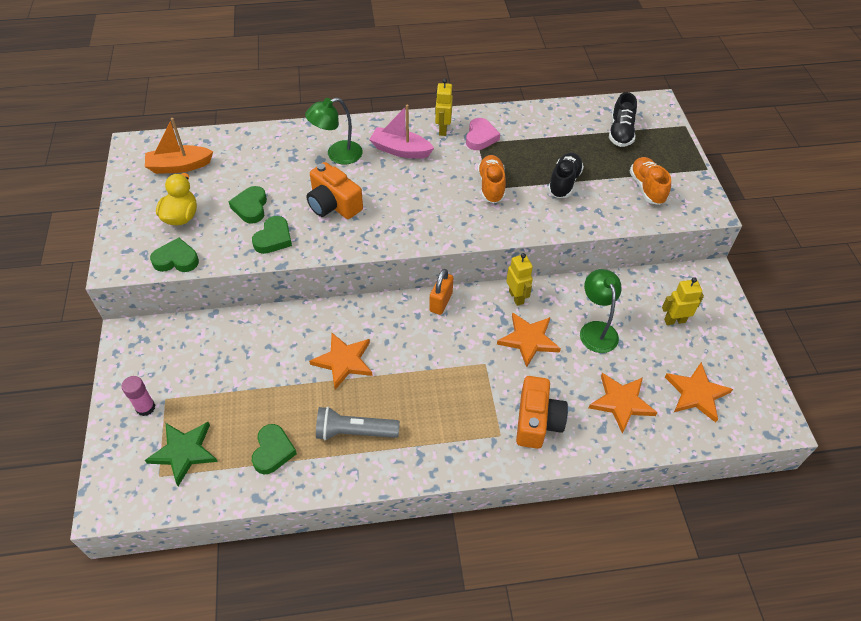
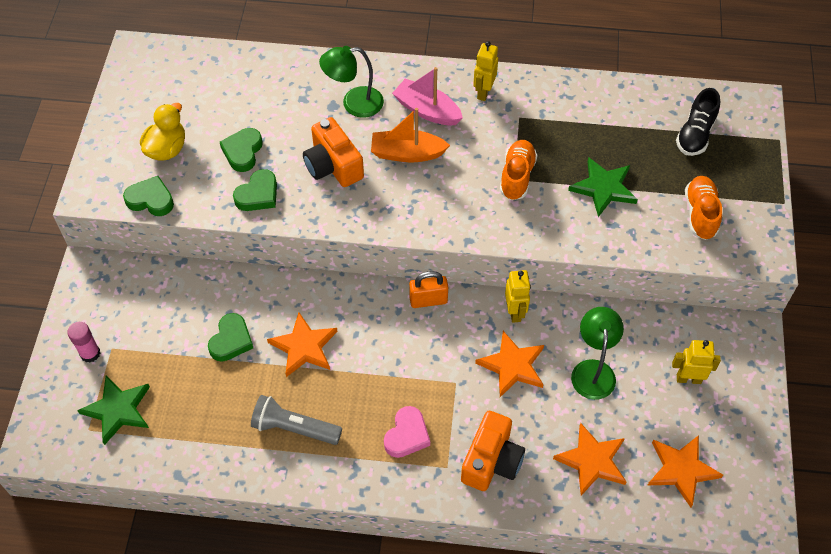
camera: 15 degrees right, 5 degrees up
(179, 166) = (178, 86): orange boat -> orange boat (407, 153)
(273, 451) = (206, 430): green heart -> green heart (231, 340)
(441, 302) = (428, 300): orange padlock -> orange padlock turned 45 degrees clockwise
(480, 137) = (525, 110): pink heart -> pink heart (407, 435)
(564, 183) = (603, 188): black shoe -> green star

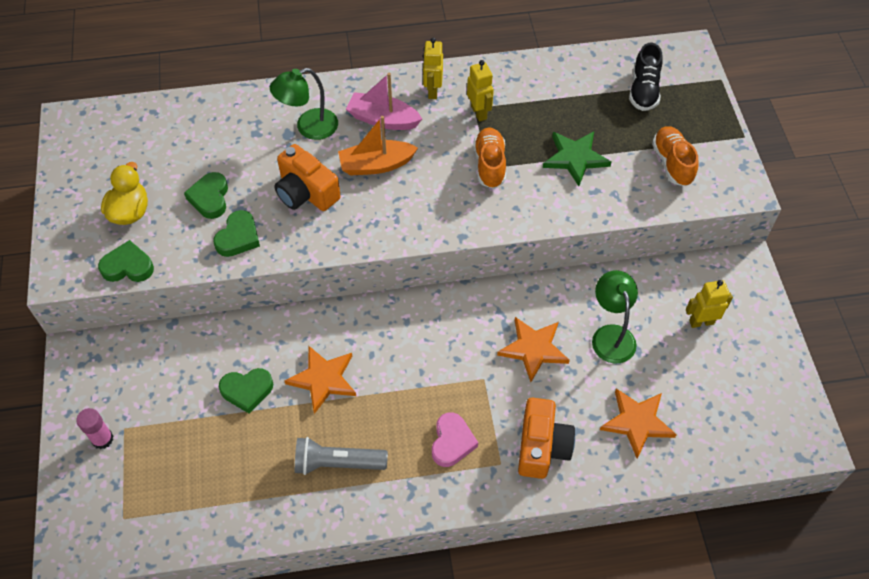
camera: 15 degrees left, 0 degrees up
(118, 410) = (149, 490): green star -> none
(231, 340) = (247, 390): green heart -> green heart turned 75 degrees clockwise
(428, 300) = (433, 304): orange padlock -> none
(515, 312) = (520, 297): yellow robot -> yellow robot (479, 112)
(681, 470) = (722, 410): orange star -> none

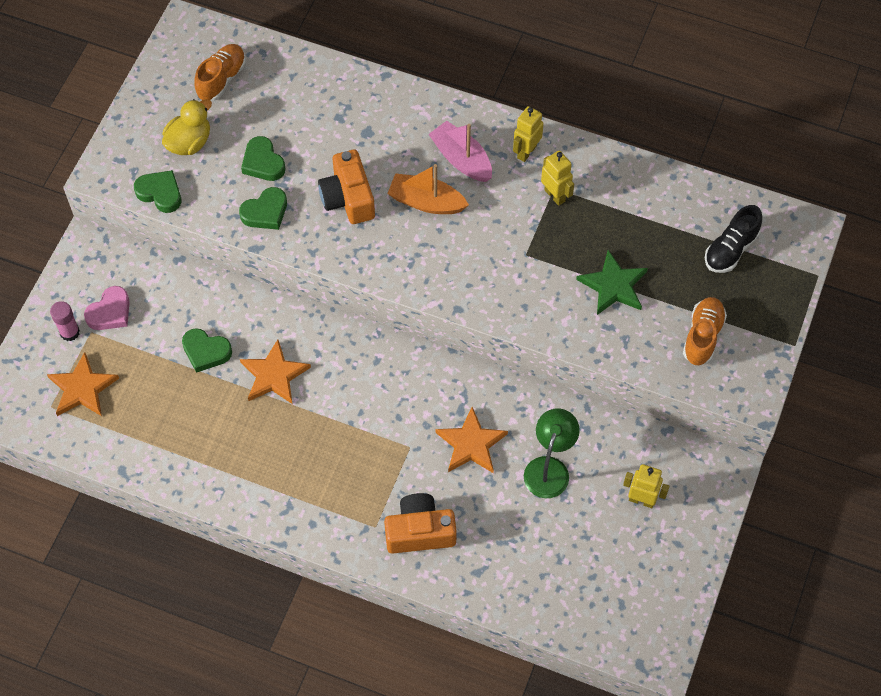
camera: 30 degrees right, 5 degrees up
(210, 198) = (263, 162): green heart -> green heart turned 60 degrees counterclockwise
(308, 127) = (389, 134): green lamp -> none
(337, 463) = (242, 453): grey flashlight -> none
(452, 442) = (346, 486): pink heart -> pink heart (110, 312)
(479, 112) = (555, 195): yellow robot -> yellow robot turned 45 degrees counterclockwise
(489, 165) = (529, 253): orange shoe -> orange shoe (221, 79)
(542, 446) = (420, 532): orange camera -> orange camera turned 135 degrees counterclockwise
(637, 422) = (516, 556): orange star -> orange star (82, 388)

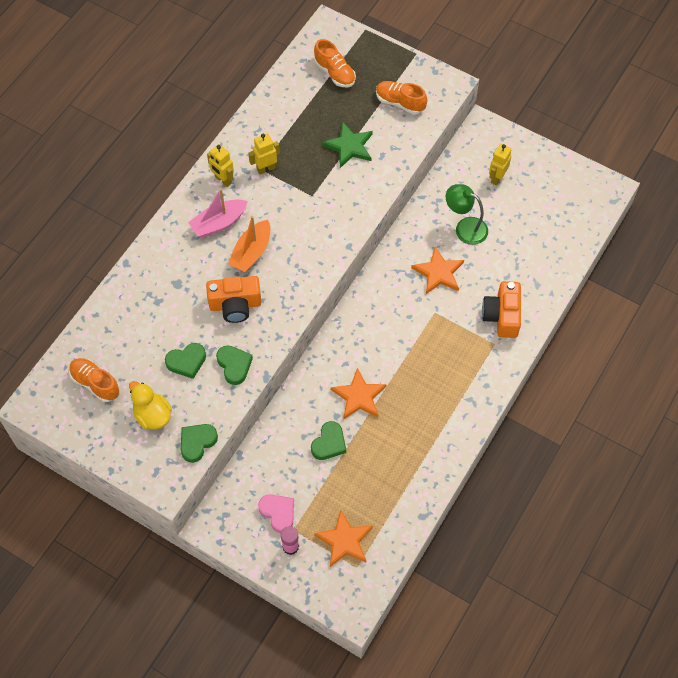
camera: 80 degrees left, 0 degrees up
(731, 249) = (334, 73): black shoe -> orange shoe

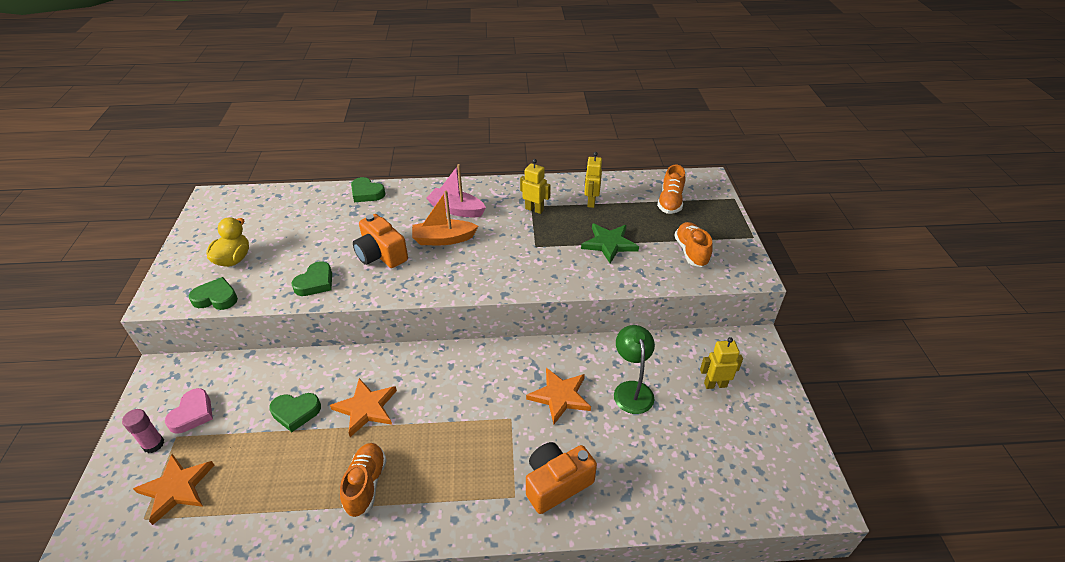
camera: 55 degrees right, 20 degrees down
(95, 383) = (250, 217): orange shoe -> orange shoe (366, 484)
(186, 362) = (301, 254): green heart -> green heart (367, 193)
(223, 180) = (500, 193): yellow robot -> yellow robot (591, 202)

